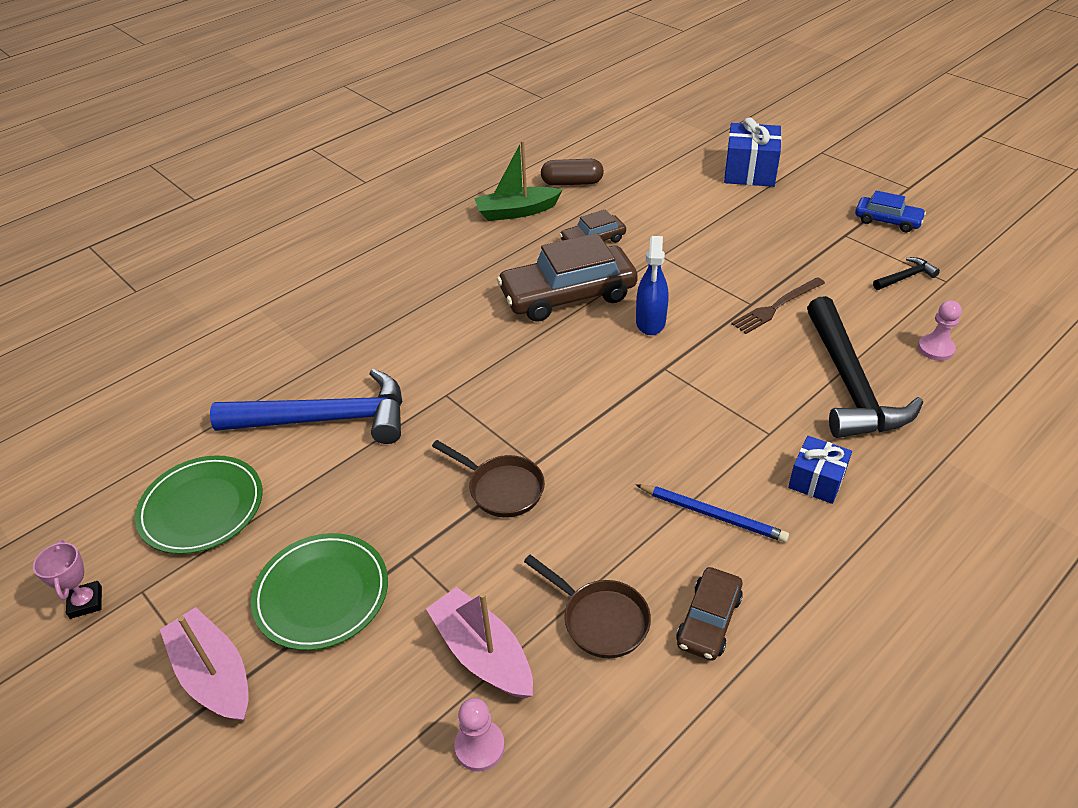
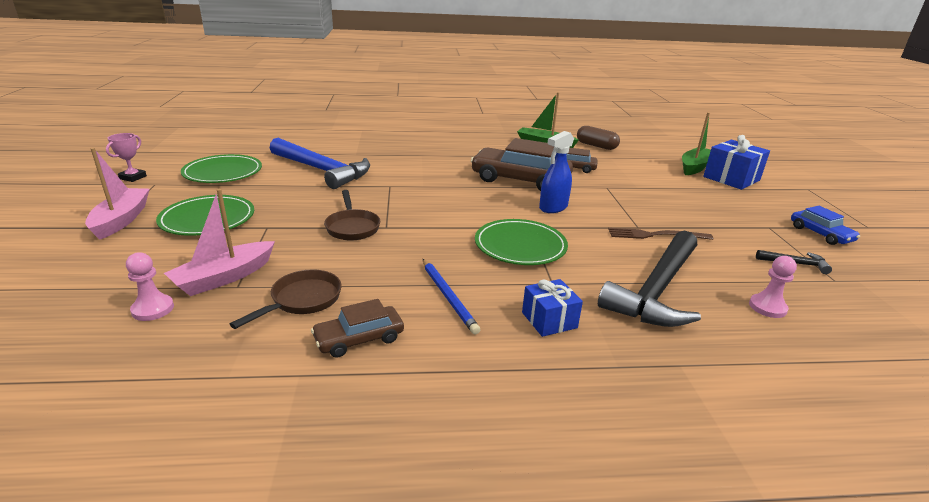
camera: 35 degrees right, 15 degrees down
(482, 653) = (224, 277): pink boat -> pink boat turned 135 degrees counterclockwise
(600, 619) = (302, 300): brown pan -> brown pan turned 135 degrees counterclockwise
(688, 402) = (520, 246): none -> green plate
(701, 169) = (695, 167): none -> green boat

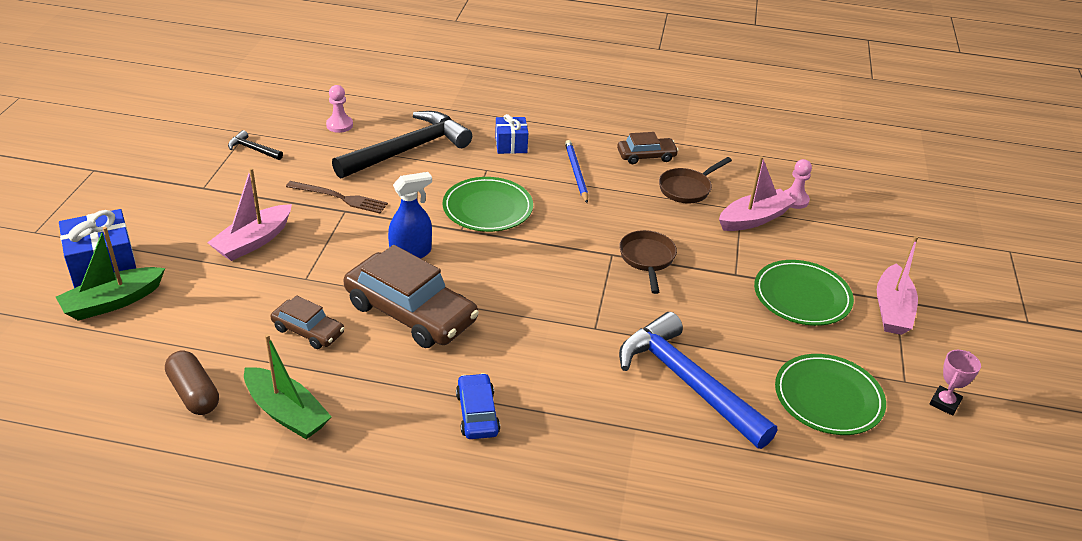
camera: 165 degrees left, 10 degrees up
(671, 200) = (253, 241): none -> pink boat
(820, 234) = (165, 171): blue car -> blue car (477, 413)

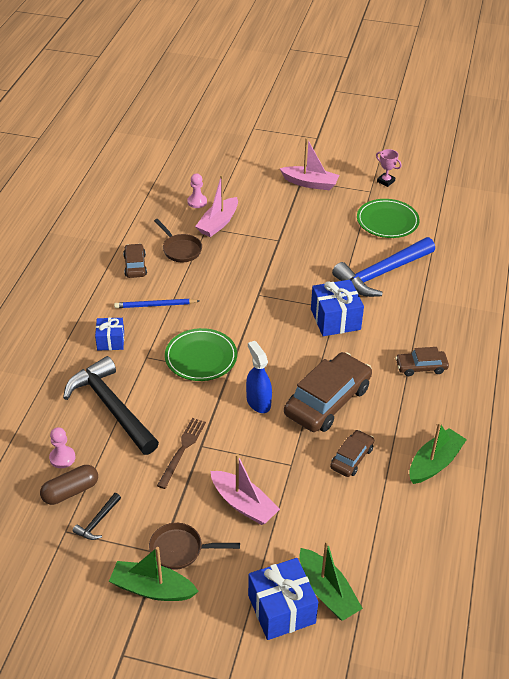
camera: 85 degrees left, 5 degrees up
(161, 184) = (152, 589): none -> green boat
(194, 393) = (423, 518): brown capsule -> brown capsule (70, 491)
(477, 413) = (421, 367): blue car -> brown car
(572, 326) = (335, 319): none -> blue gift
(647, 259) = (264, 278): brown pan -> brown pan (181, 550)
(754, 219) = (218, 223): pink boat -> pink boat turned 120 degrees counterclockwise
(802, 296) = (300, 216): green plate -> none

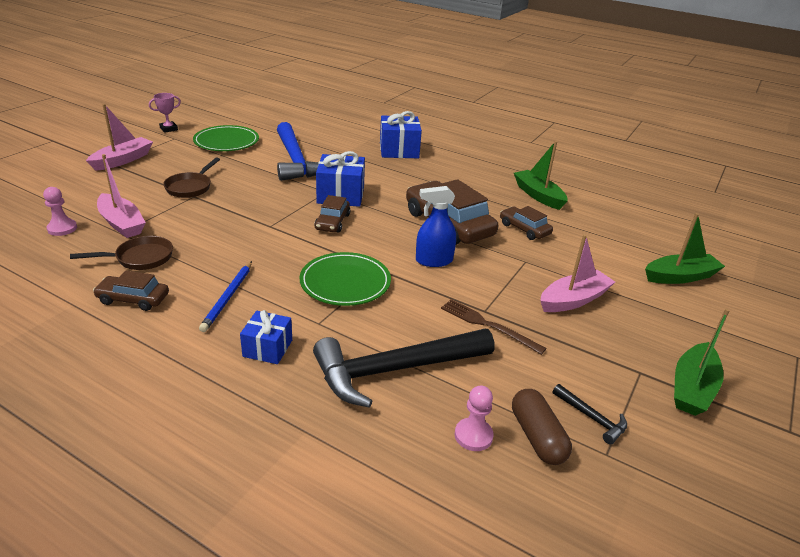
camera: 75 degrees left, 10 degrees down
(181, 550) = (635, 355): brown pan -> brown pan (190, 187)
(281, 609) = (704, 306): blue gift -> blue gift (399, 150)
(421, 367) = (426, 174): brown car -> brown car (332, 222)

